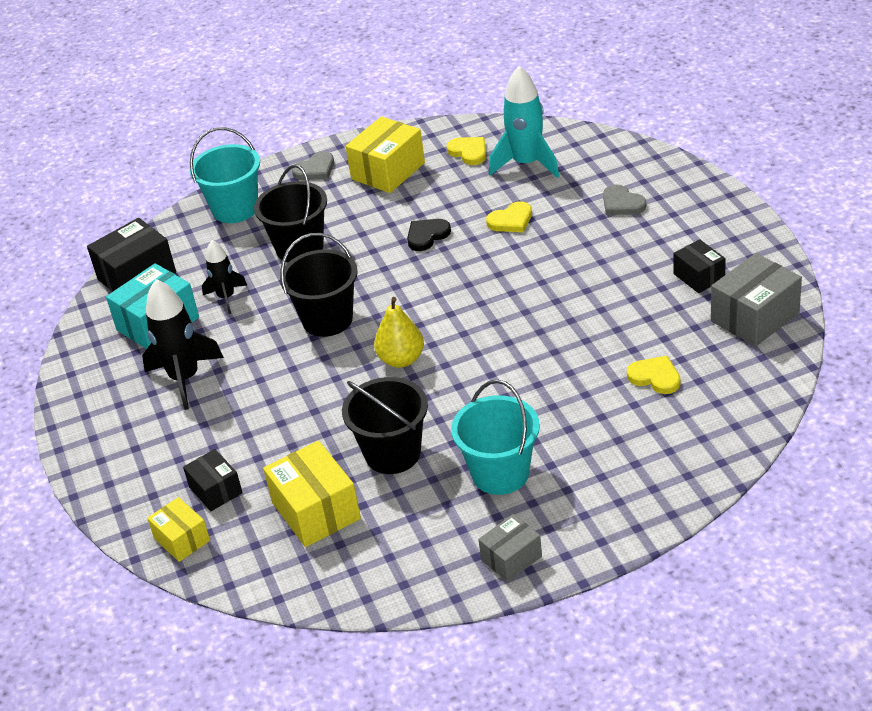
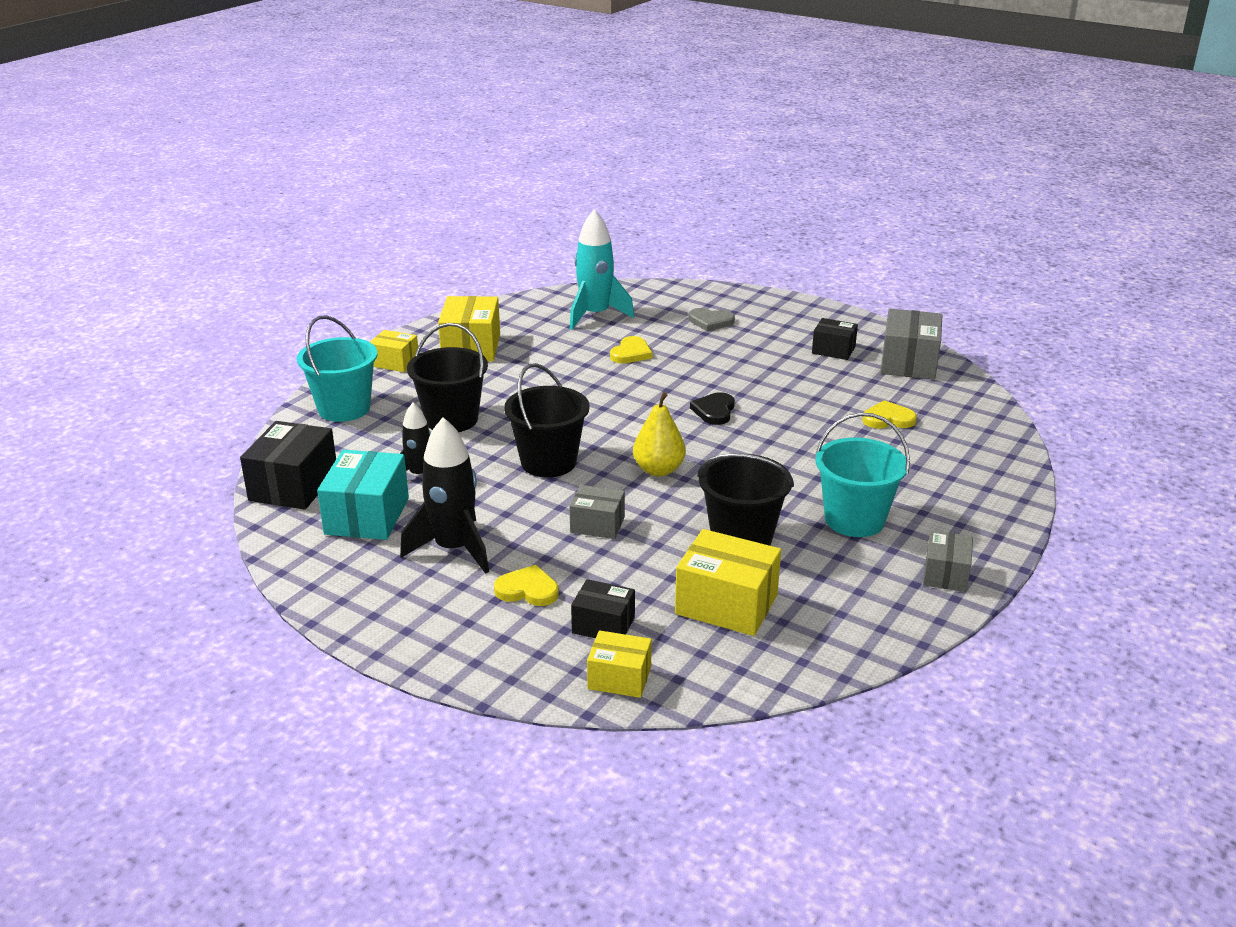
camera: 40 degrees left, 10 degrees down
(301, 396) = (597, 525): none -> grey box
(315, 169) = (395, 362): grey heart -> yellow box
(427, 236) = (567, 381): black heart -> black heart (714, 411)
(469, 152) = (532, 319): yellow heart -> yellow heart (527, 590)

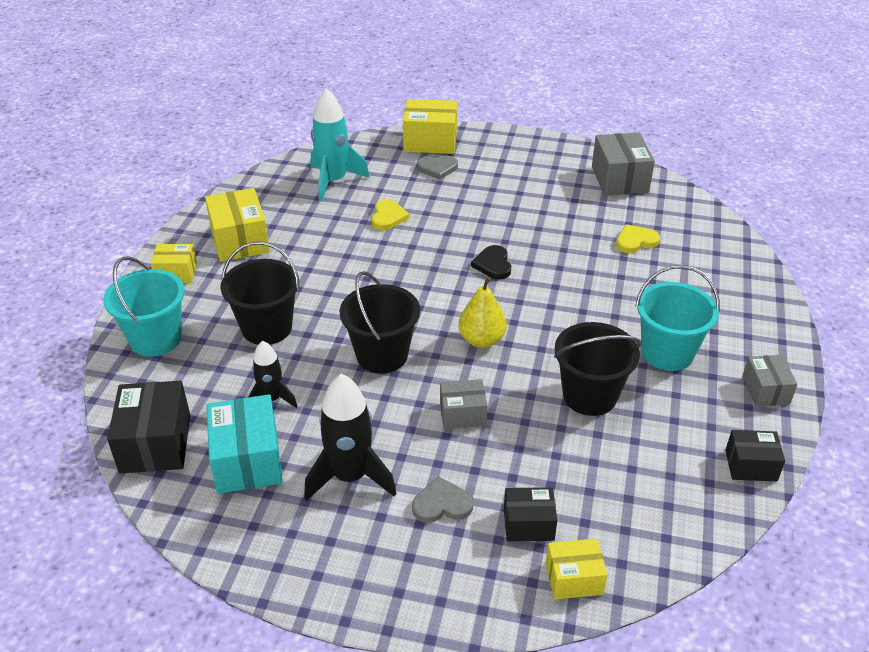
camera: 20 degrees left, 10 degrees up
(527, 590) = (442, 504): yellow heart -> grey heart
(726, 604) = (617, 471): yellow box -> yellow box (430, 141)
(833, 350) = (554, 178): black box -> black box (751, 465)

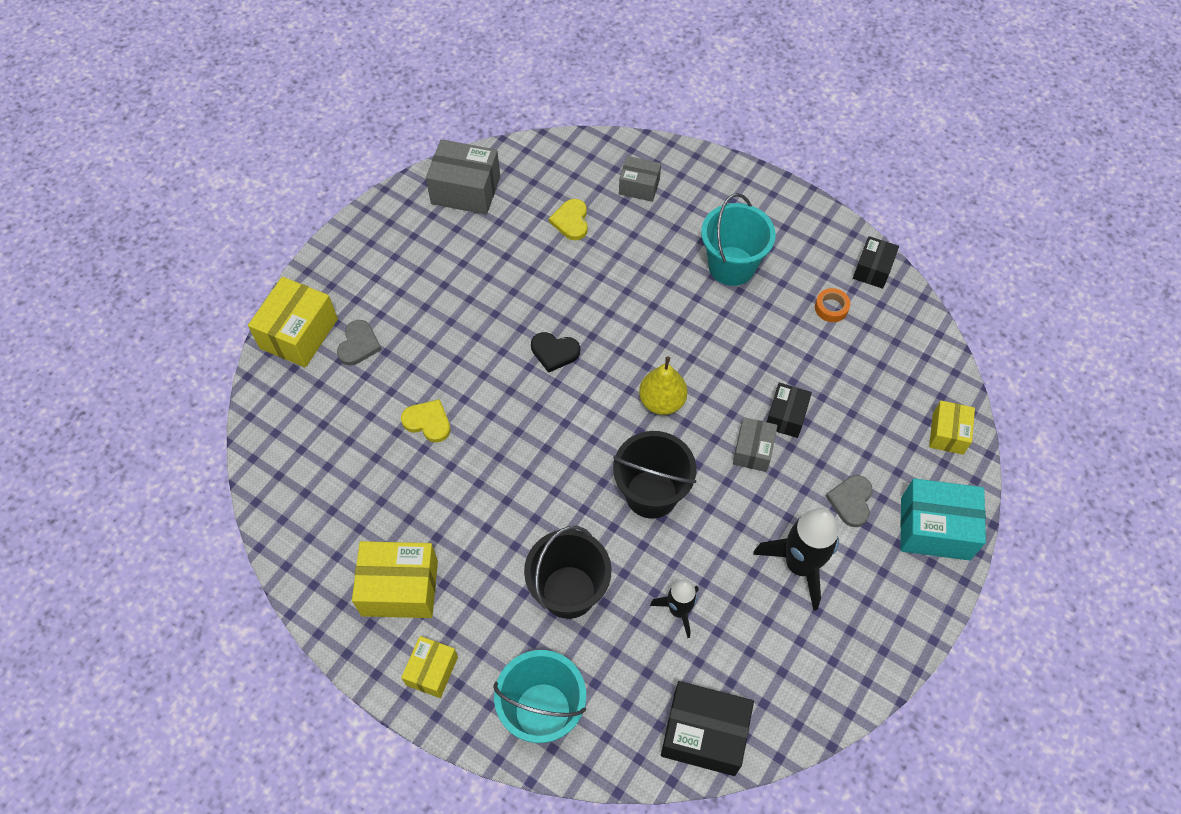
camera: 70 degrees left, 20 degrees up
(247, 460) = (753, 650): turquoise box -> turquoise box (935, 528)
(334, 181) = (329, 458): turquoise rocket -> none
(528, 524) = (888, 444): black box -> black box (785, 416)
(589, 396) = (763, 345): black bucket -> none
(673, 440) = (831, 308): none -> orange tape
(765, 390) = (798, 220): grey box -> grey box (639, 187)

